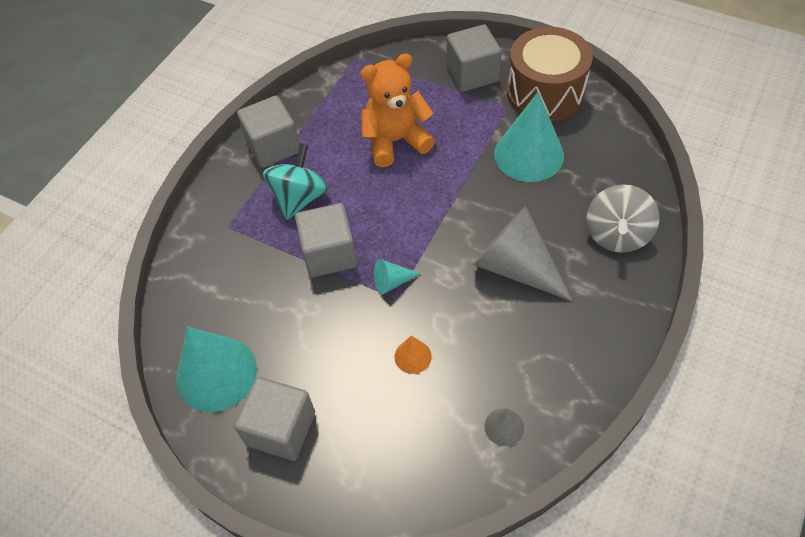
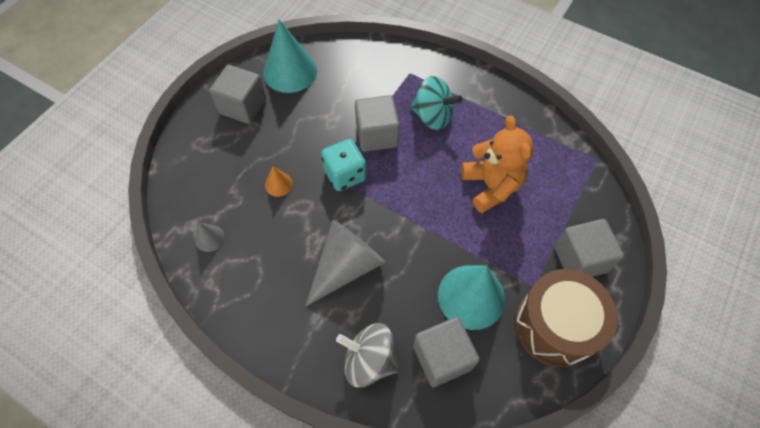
camera: 90 degrees right, 5 degrees up
(273, 146) = (487, 99): grey cube -> grey cube (442, 357)
(392, 282) = (345, 175): turquoise cone -> turquoise dice

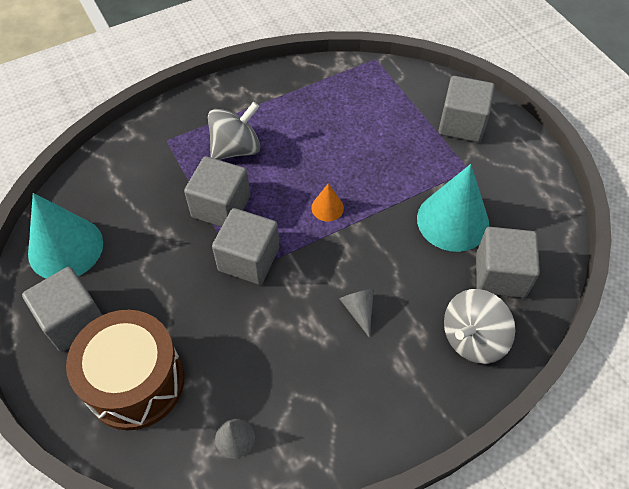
camera: 60 degrees left, 5 degrees down
(278, 184) = (213, 330): orange cone -> orange cone (327, 208)
(345, 175) = (249, 259): turquoise dice -> grey cube
(346, 266) = (359, 310): grey cone -> grey cone, size x0.46
(432, 116) = (236, 149): turquoise spinning top -> grey spinning top
(491, 186) = (349, 145): orange teddy bear -> none
(555, 326) = (514, 175): brown drum -> brown drum (135, 382)

